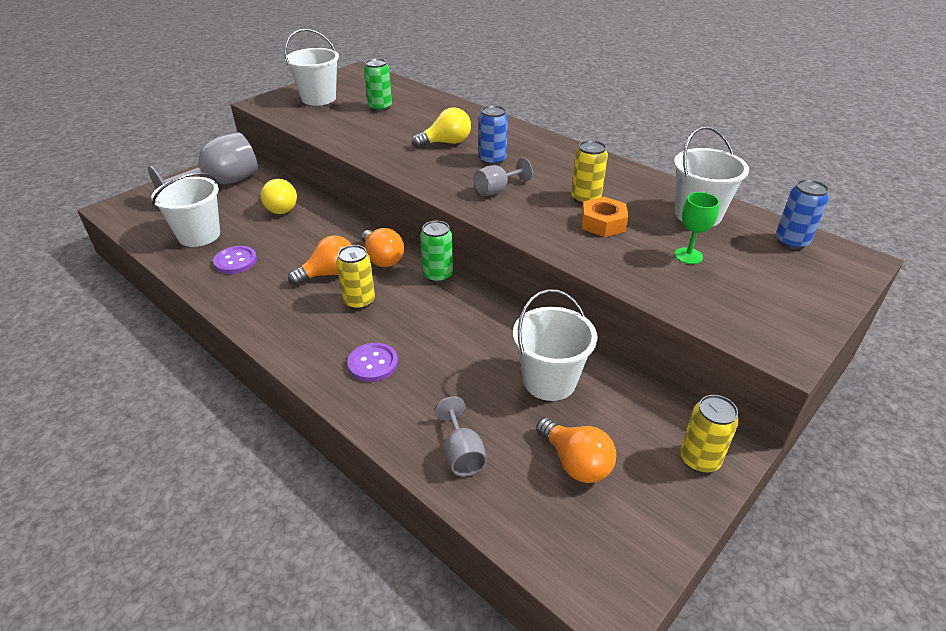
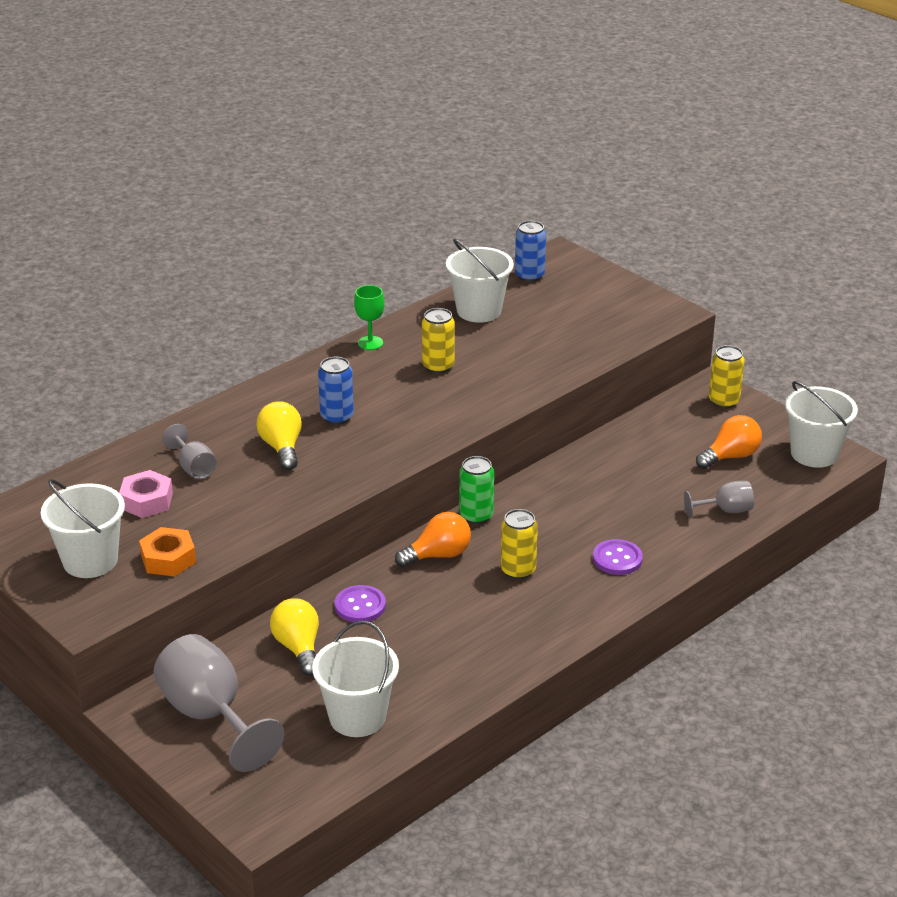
camera: 85 degrees left, 5 degrees down
(235, 261) = (426, 674): purple button -> purple button (360, 606)
(280, 207) = (298, 648): yellow light bulb -> yellow light bulb turned 90 degrees counterclockwise
(329, 274) = (463, 595): orange light bulb -> none
(380, 107) = (146, 501): green can -> pink nut
(497, 190) = (410, 418): grey goblet -> grey goblet (194, 468)
(549, 381) = (641, 459): white bucket -> white bucket (814, 453)
(603, 223) = (488, 363): orange nut -> orange nut (168, 559)
(688, 256) = (547, 328): green goblet -> green goblet (370, 343)

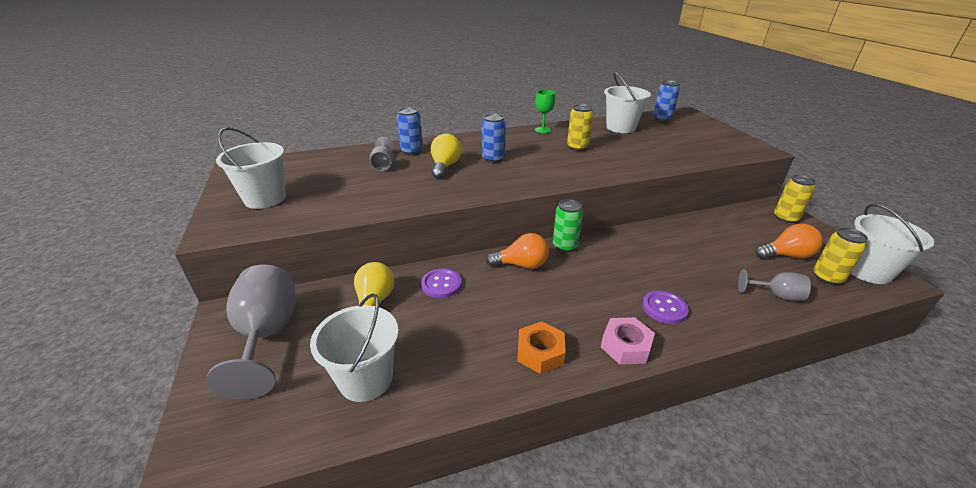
camera: 25 degrees right, 0 degrees up
(146, 501) = (337, 175): pink nut -> pink nut (625, 346)
(168, 559) = (309, 210): orange nut -> orange nut (540, 352)
(211, 433) = (412, 151): none -> blue can
(518, 570) = (576, 293): yellow can -> yellow can (827, 277)

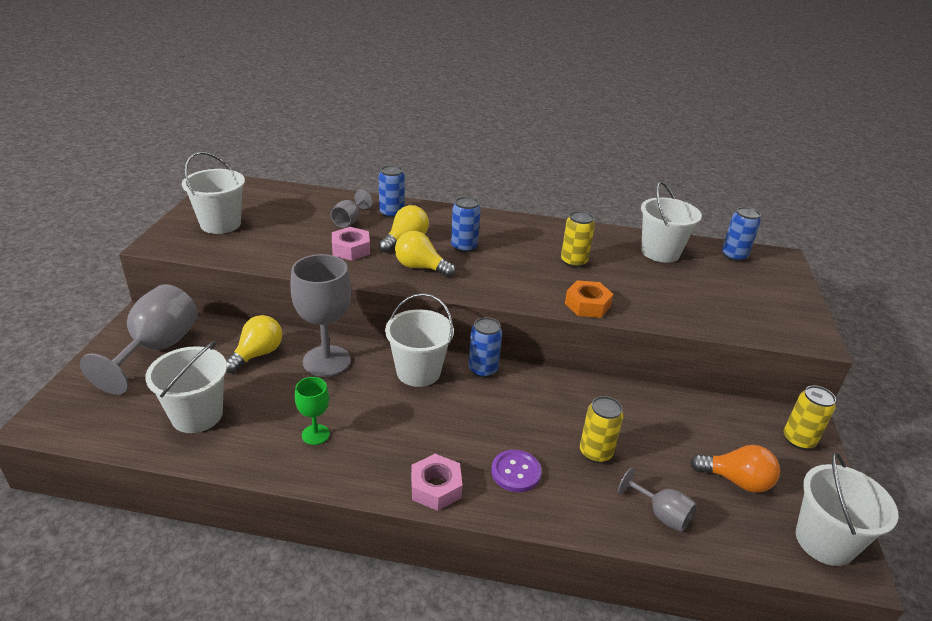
camera: 25 degrees right, 0 degrees up
(408, 184) = (351, 249): none -> pink nut
(441, 284) = (326, 361): purple button -> grey goblet
(478, 181) = (420, 267): none -> yellow light bulb
(521, 265) = (418, 372): orange light bulb -> white bucket
(540, 352) = (352, 457): orange nut -> orange nut (587, 305)
(543, 130) = (559, 228): green goblet -> green goblet (315, 434)
(565, 246) = (483, 369): green can -> blue can
(827, 277) = (756, 525): yellow can -> yellow can (595, 452)

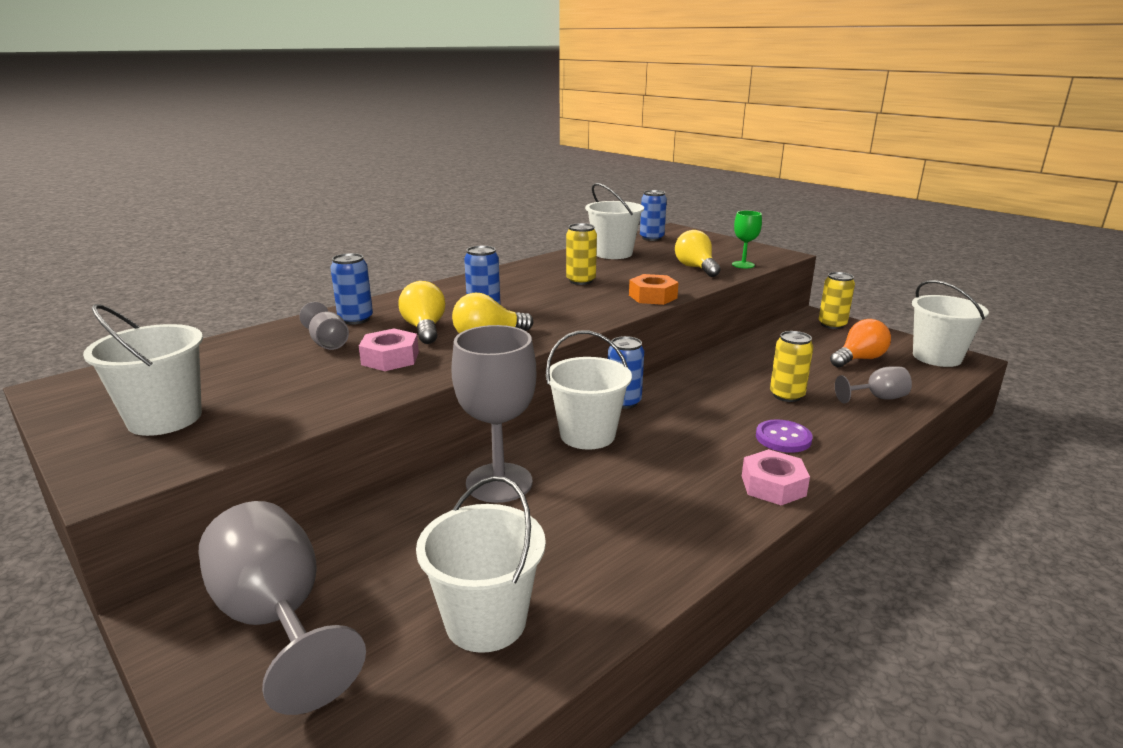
camera: 50 degrees left, 10 degrees down
(257, 354) = (418, 529): yellow light bulb -> yellow light bulb (696, 268)
(315, 434) = (624, 533): green goblet -> green goblet (743, 265)

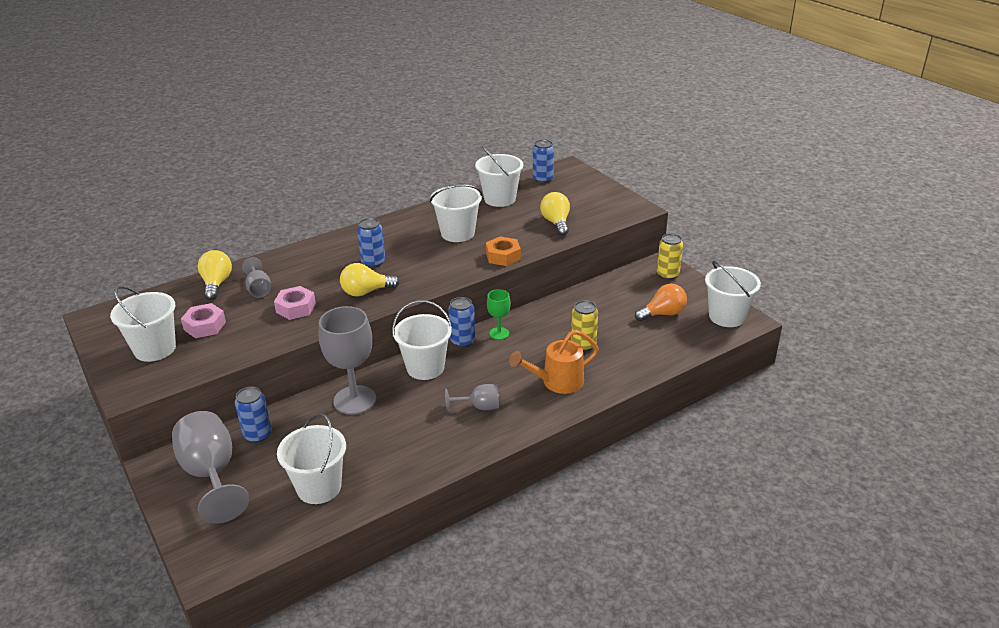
camera: 10 degrees right, 10 degrees up
(355, 319) = (282, 266): blue can -> blue can (258, 435)
(424, 329) = (326, 280): yellow light bulb -> yellow light bulb (216, 284)
(581, 281) = (457, 233): yellow can -> white bucket
(743, 265) = (597, 221): green goblet -> green goblet (499, 333)
(773, 485) = (526, 419): pink nut -> pink nut (205, 326)
(783, 438) = (557, 382): purple button -> orange watering can
(877, 398) = (649, 353): grey goblet -> grey goblet (479, 407)

